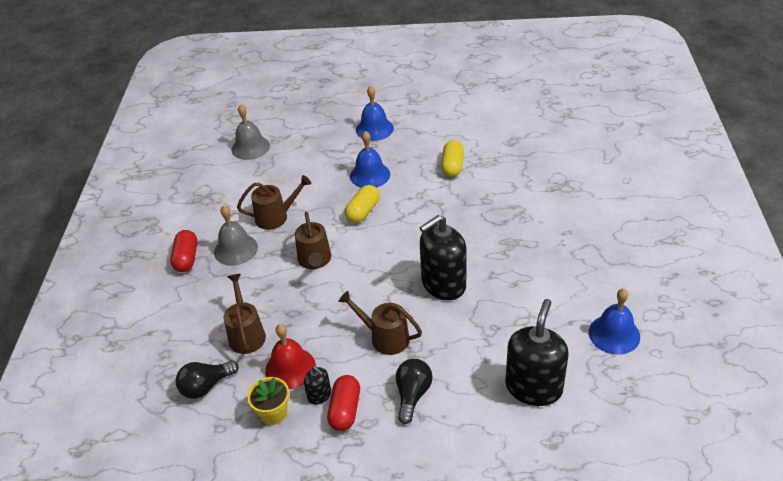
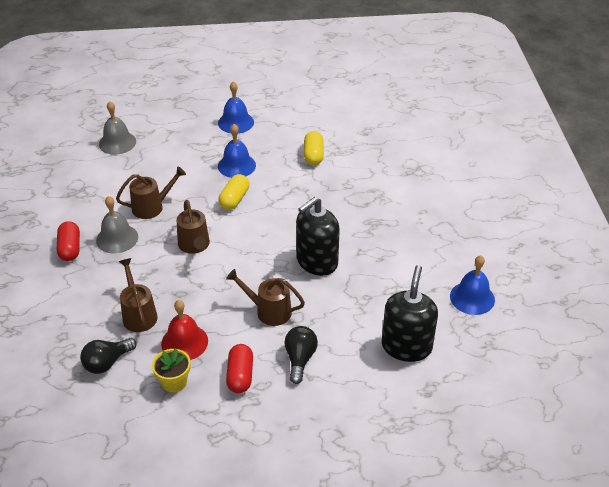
camera: 10 degrees left, 0 degrees up
(319, 395) = (215, 364): black soap dispenser -> none

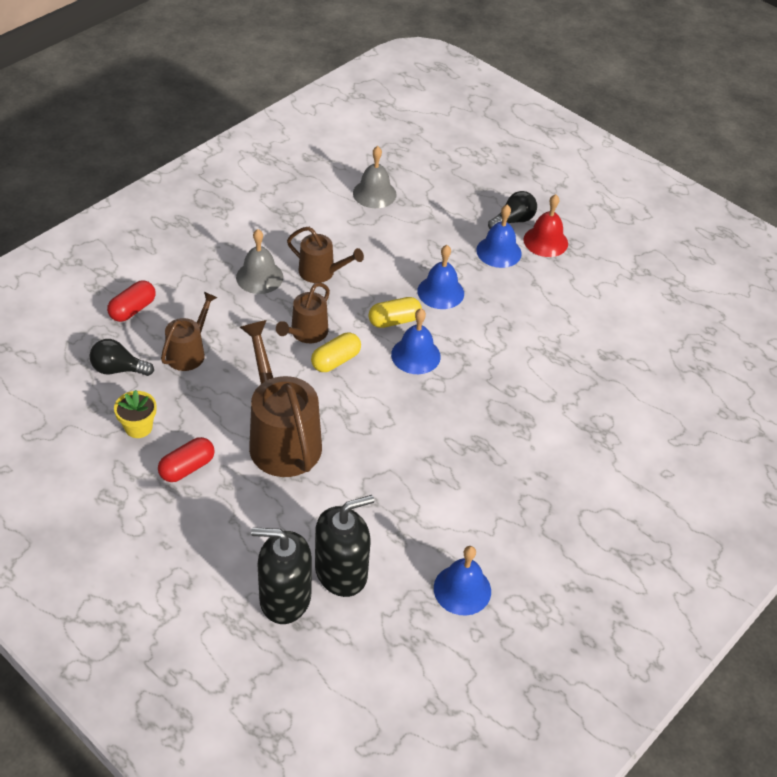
camera: 45 degrees right, 5 degrees up
(70, 248) = (217, 256): red capsule -> red capsule (133, 309)
(184, 342) = (188, 404): red bell -> red bell (545, 241)
(268, 311) = (281, 438): brown watering can -> brown watering can, size x1.80
(273, 207) = (415, 355): none -> blue bell
(300, 359) = (246, 498): black light bulb -> black light bulb (513, 220)
(313, 155) = (522, 338): yellow capsule -> yellow capsule (335, 360)
(316, 261) = (379, 433): black soap dispenser -> black soap dispenser (285, 598)

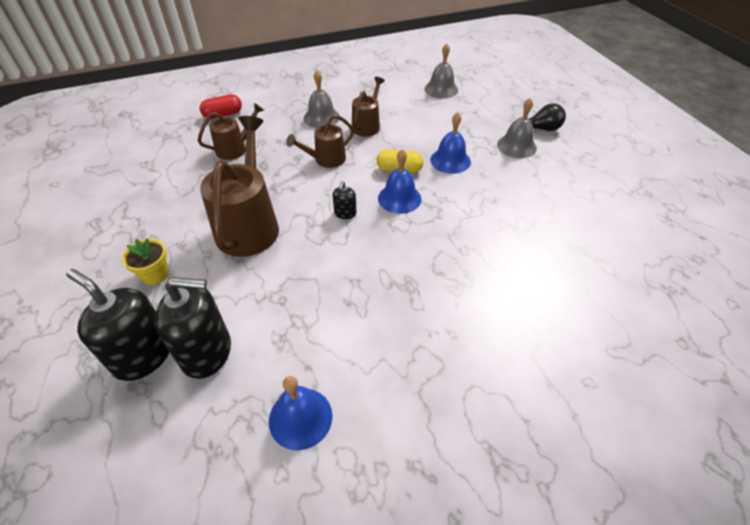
camera: 30 degrees right, 0 degrees up
(118, 369) = (181, 146): black light bulb -> none
(138, 427) = (159, 185): yellow flower pot -> yellow flower pot (155, 274)
(187, 467) = (165, 222): red capsule -> none
(321, 272) = (367, 125): brown watering can -> brown watering can turned 120 degrees counterclockwise
(335, 360) = (333, 183): yellow capsule -> none
(371, 391) = (345, 213): none -> black soap dispenser
(498, 251) = (516, 146): blue bell -> grey bell
(545, 241) = (562, 149): red bell -> none

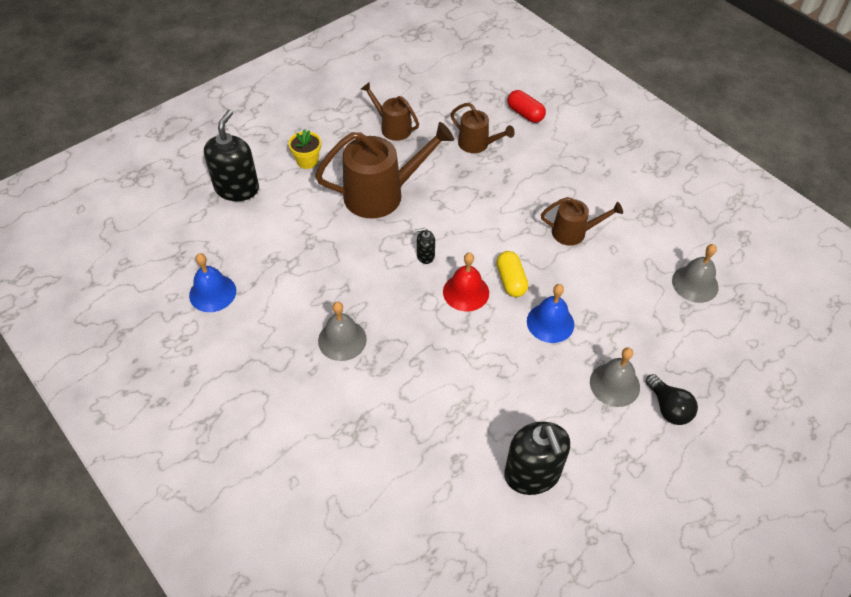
camera: 70 degrees right, 5 degrees up
(207, 352) = (249, 221): black soap dispenser -> black soap dispenser (532, 474)
(321, 117) = (566, 190): grey bell -> grey bell (342, 340)
(326, 160) = (496, 217): brown watering can -> brown watering can (392, 127)
(399, 198) = (466, 292): blue bell -> red bell

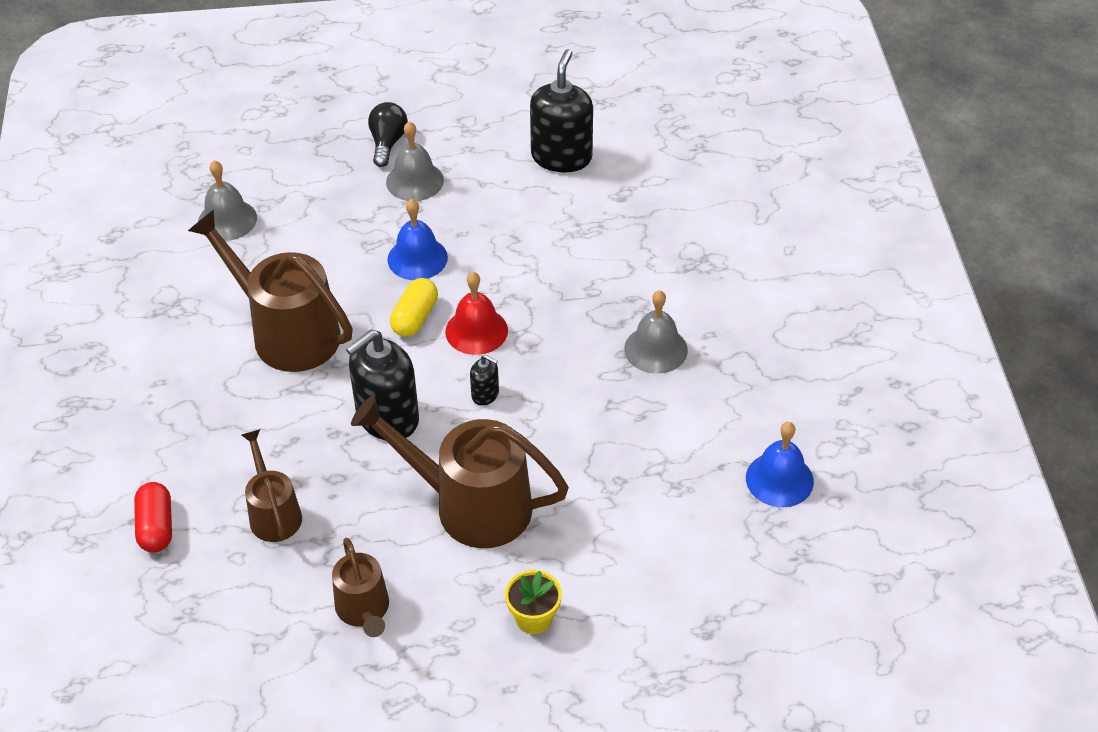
camera: 145 degrees left, 5 degrees down
(237, 188) = (666, 625): black soap dispenser -> black soap dispenser (387, 418)
(574, 232) = (286, 332): brown watering can -> brown watering can, size x1.80

